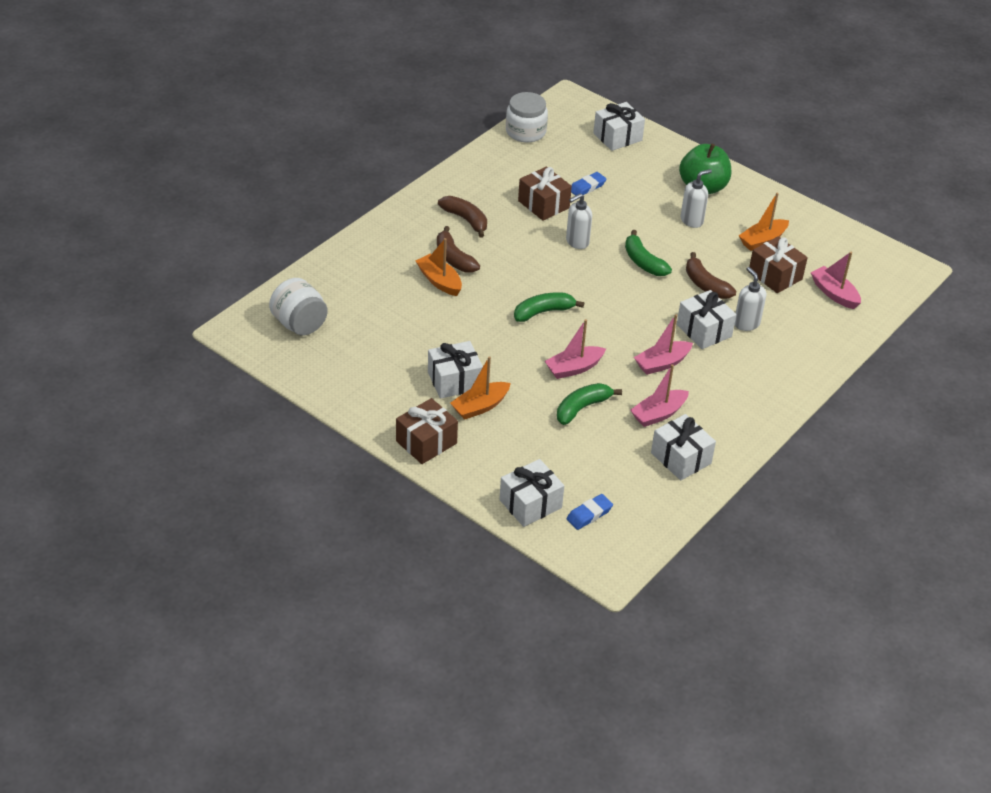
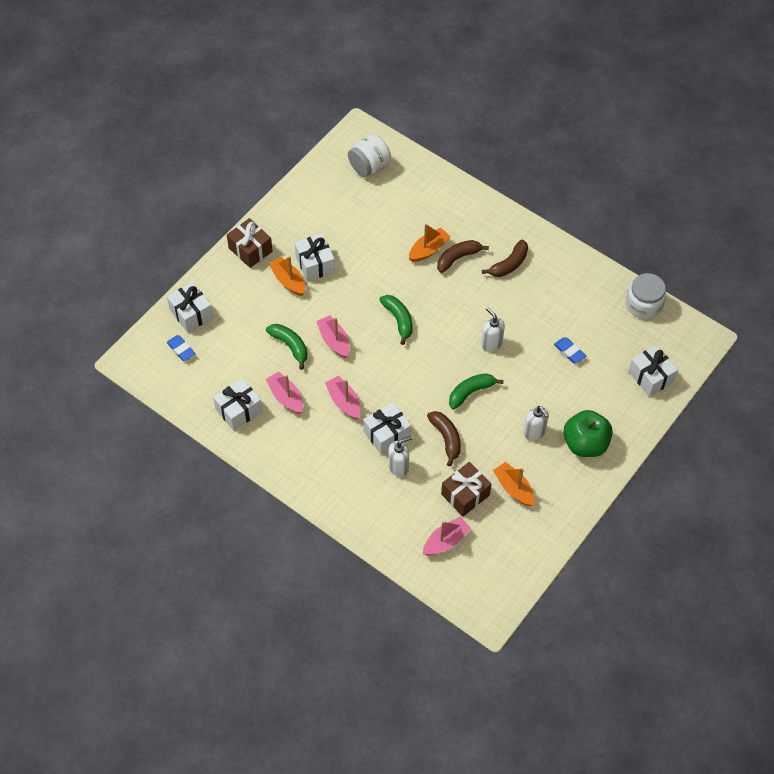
camera: 90 degrees right, 15 degrees up
(543, 204) = (539, 319): brown gift -> none
(705, 285) = (446, 438): brown banana -> brown banana turned 105 degrees clockwise

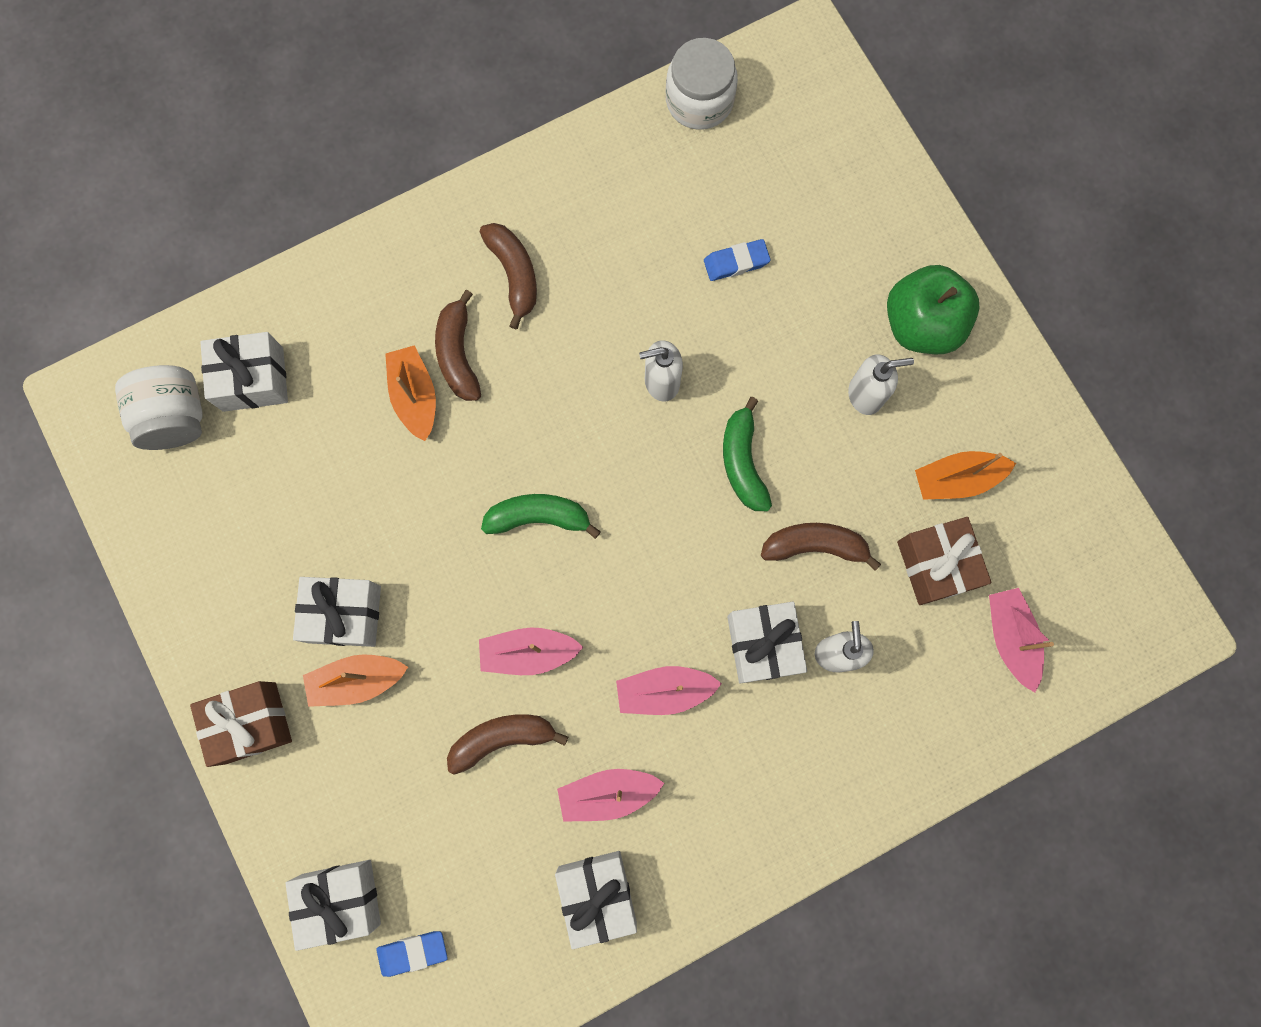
camera: 65 degrees left, 20 degrees up
(290, 346) = (502, 738): green banana -> brown banana
(651, 377) = (841, 160): white gift -> white gift (253, 379)

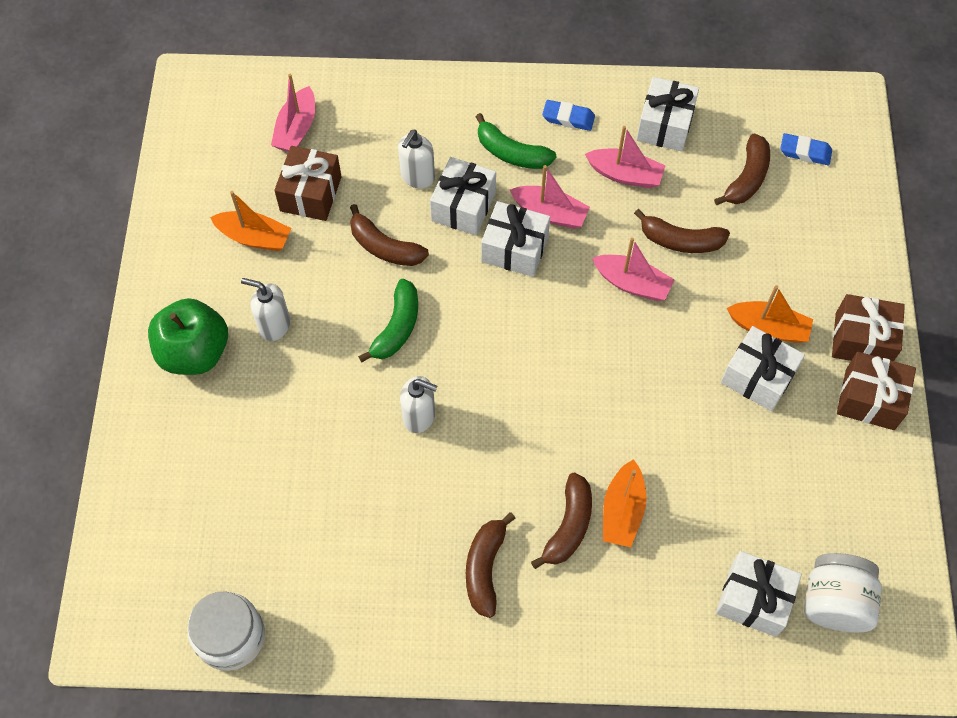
camera: 150 degrees left, 15 degrees down
(217, 654) = (870, 399): none -> brown gift
(341, 899) = (841, 203): white gift -> white gift (514, 249)
(465, 871) = (747, 178): none -> brown banana
(539, 517) = (573, 368): green banana -> green banana (511, 153)
(736, 262) = (299, 477): blue eraser -> blue eraser (568, 118)

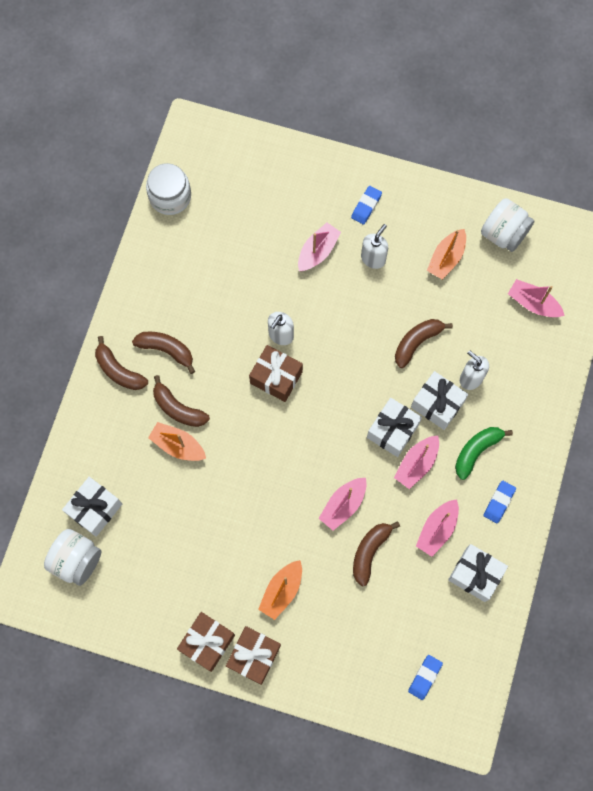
camera: 105 degrees right, 10 degrees up
(195, 352) = (366, 206): green apple -> blue eraser
(204, 179) = (503, 234): none -> white jar
(279, 399) = (318, 251): none -> pink boat
(311, 194) = (473, 302): brown gift -> brown gift (276, 377)
(397, 327) = (351, 336): green banana -> none
(747, 178) = (412, 622): brown banana -> brown banana (118, 370)
(758, 377) = (246, 569): white gift -> none

